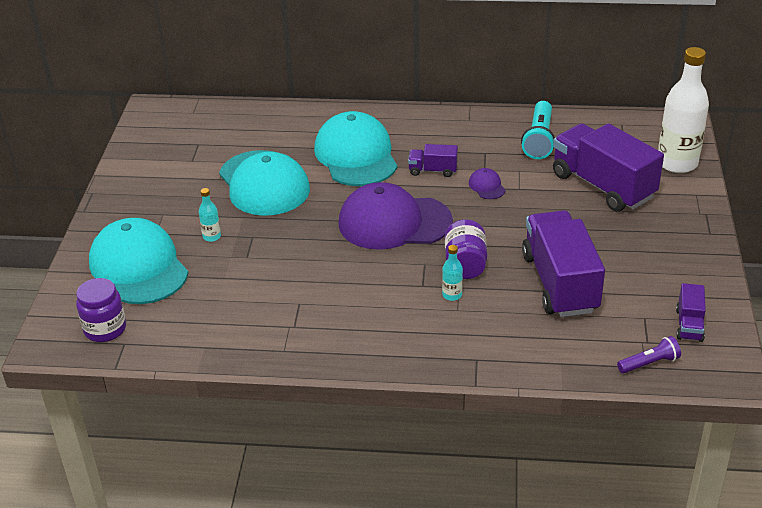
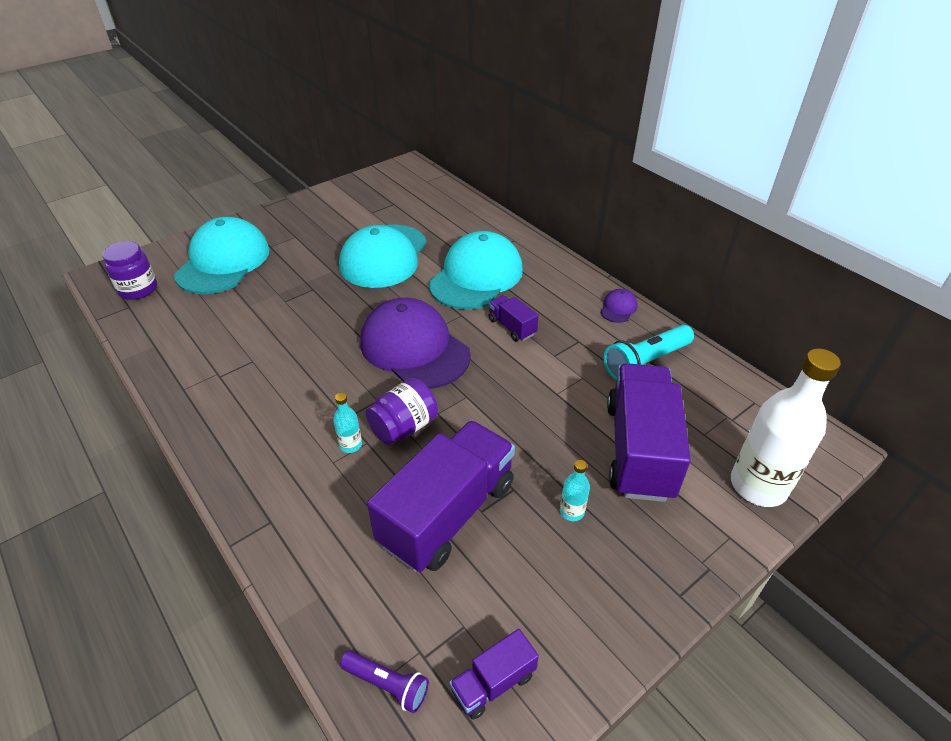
camera: 45 degrees right, 5 degrees up
(211, 236) = (292, 271): turquoise bottle -> turquoise bottle (572, 511)
(487, 186) = (532, 371): purple cap -> purple cap (618, 308)

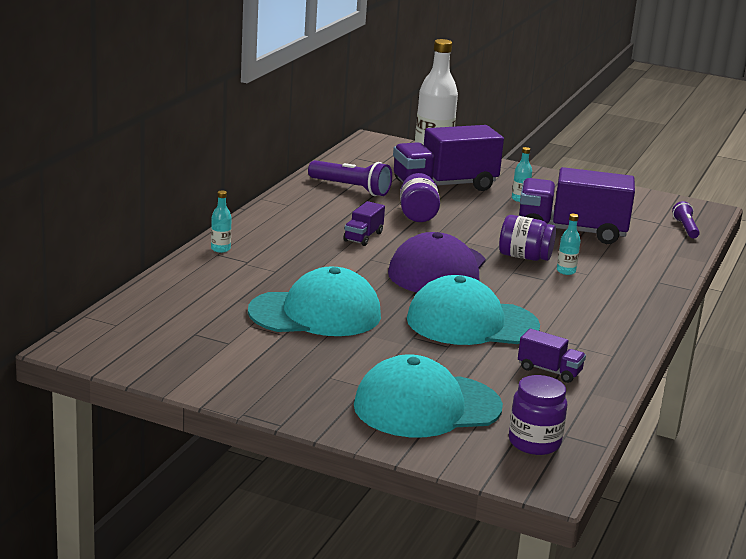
camera: 120 degrees left, 20 degrees down
(476, 276) = (303, 262): turquoise cap -> turquoise cap (471, 323)
(493, 683) = (645, 206): purple truck -> purple truck (549, 371)
(523, 243) = (220, 249): none -> turquoise bottle
(553, 387) = (417, 215): none -> purple jar
(618, 308) = (290, 201): purple cap -> none
(645, 362) = (351, 188): turquoise flashlight -> purple flashlight

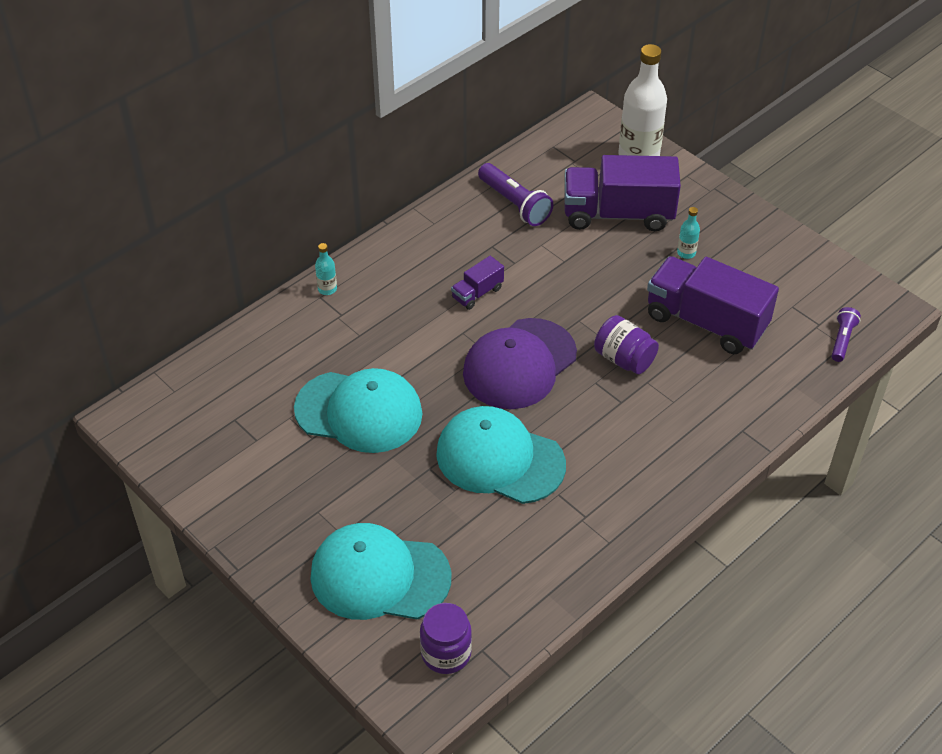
camera: 25 degrees right, 25 degrees up
(417, 215) = (557, 263): purple jar -> none
(549, 371) = (529, 551): purple truck -> none
(566, 271) = (652, 392): turquoise bottle -> none

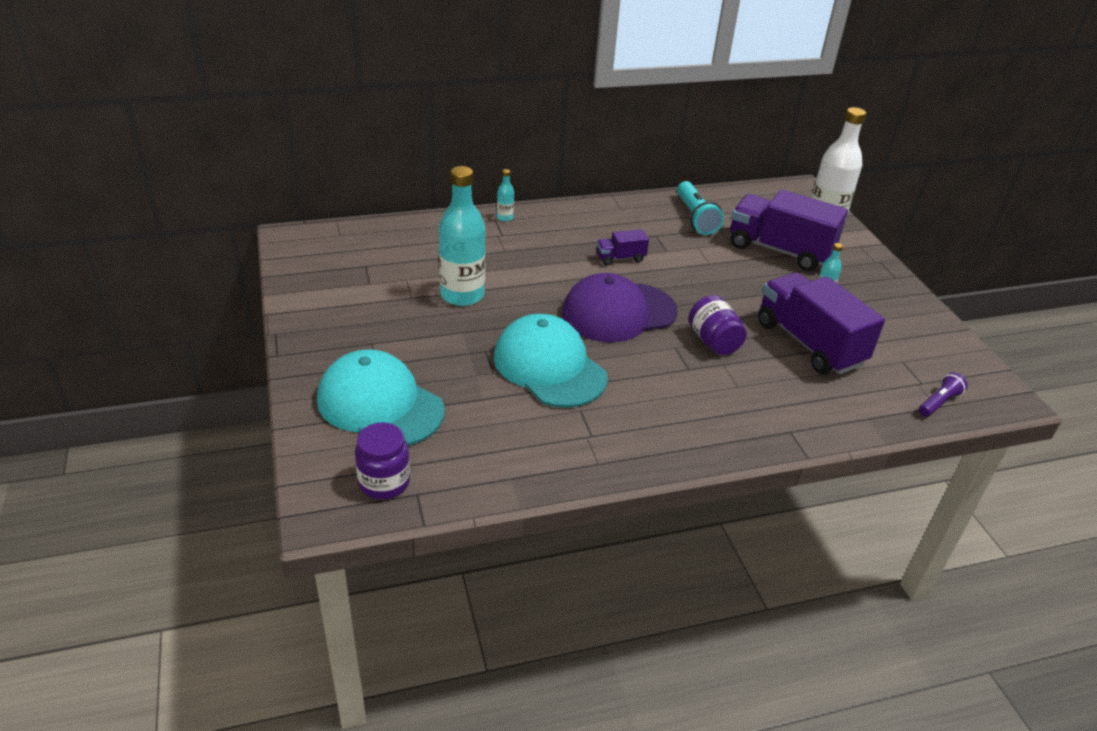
camera: 25 degrees right, 10 degrees down
(359, 412) = (462, 295): turquoise cap -> turquoise bottle
(515, 204) = (695, 217): purple flashlight -> turquoise flashlight

